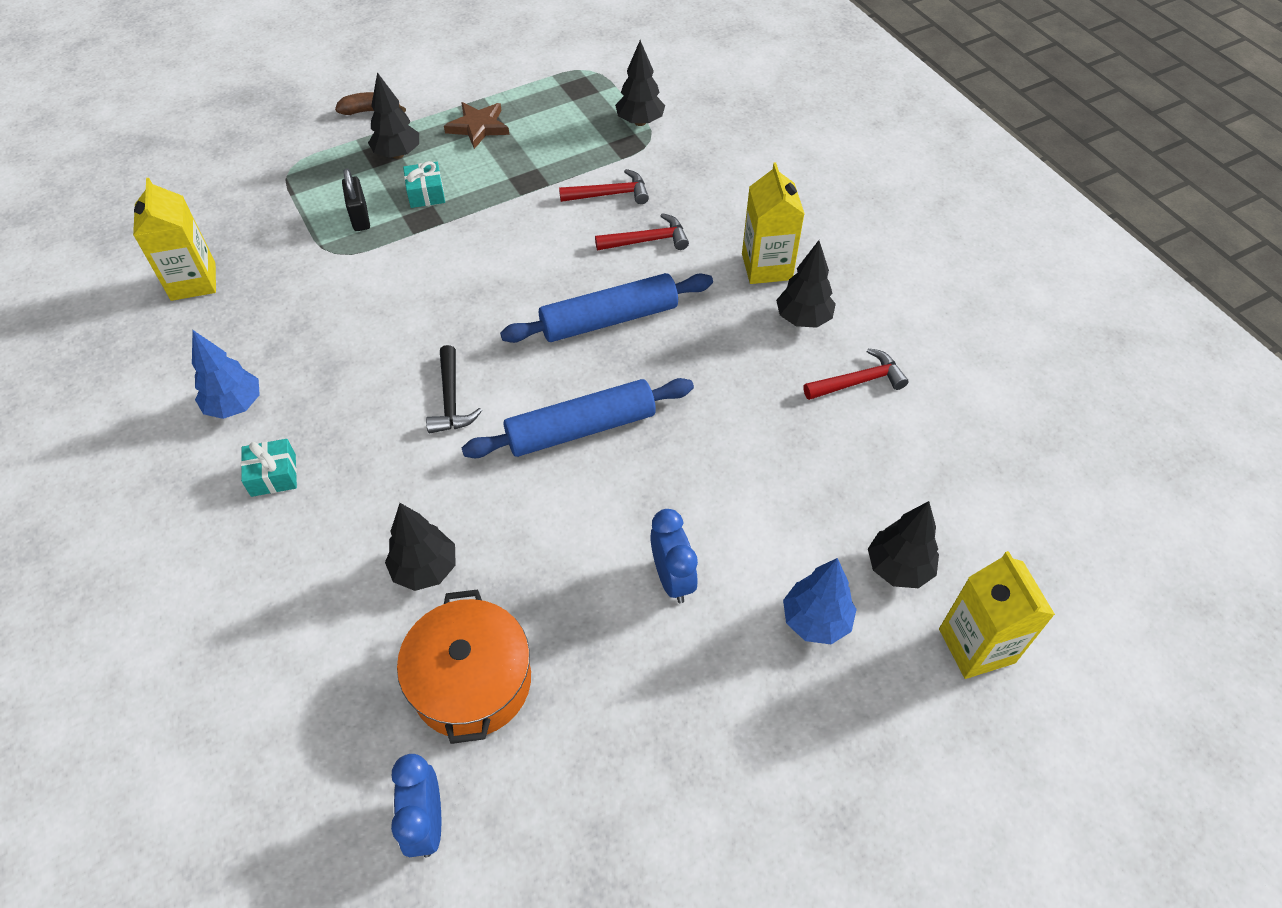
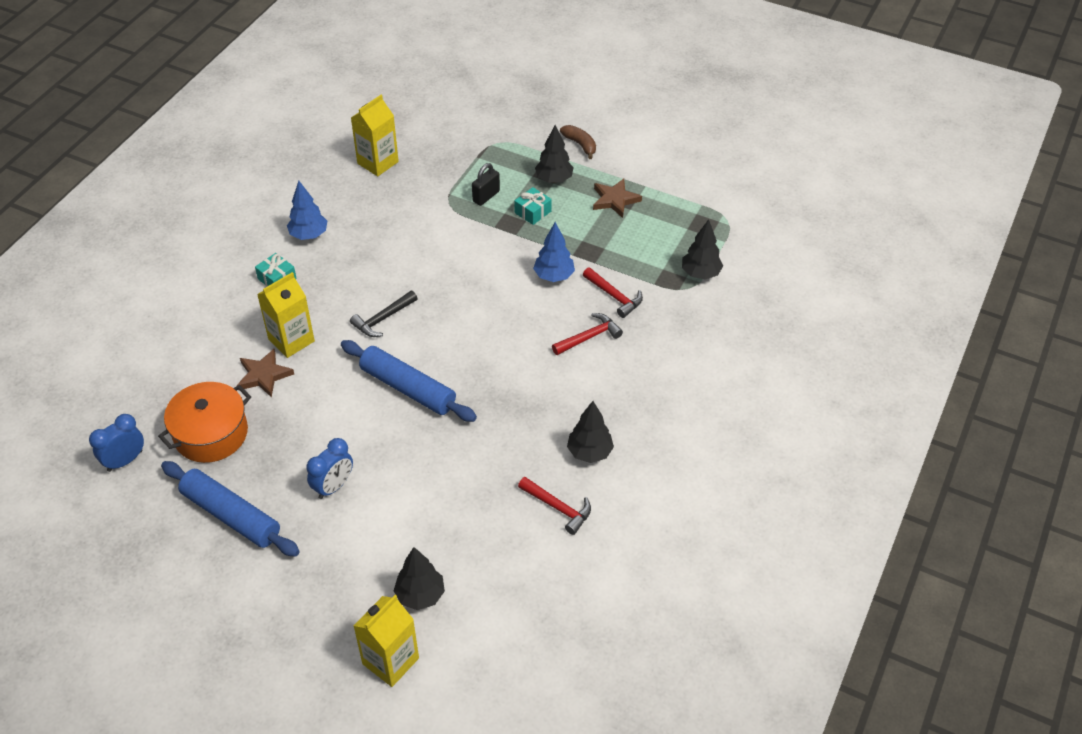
camera: 55 degrees right, 5 degrees down
(425, 569) = (264, 375): black tree -> brown star
(609, 319) = (504, 355): blue rolling pin -> blue rolling pin (231, 516)
(647, 241) = (589, 337): red hammer -> red hammer turned 75 degrees counterclockwise
(766, 267) = (621, 410): yellow carton -> yellow carton (291, 340)
(815, 621) = (352, 569): blue tree -> blue tree (554, 276)

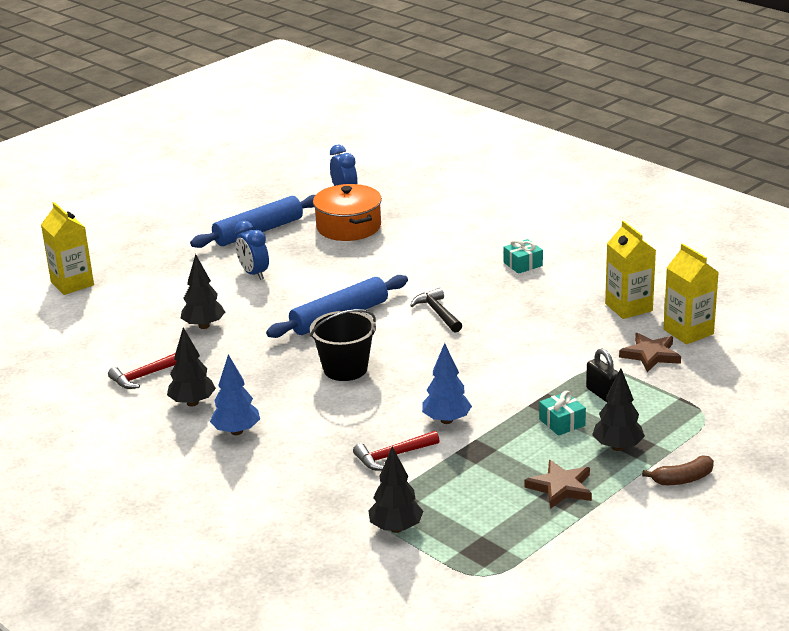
camera: 110 degrees right, 20 degrees down
(264, 375) = (400, 251): brown star -> brown star (650, 355)
(291, 340) = (436, 266): yellow carton -> yellow carton (628, 307)
(309, 235) = (580, 284): blue tree -> blue tree (236, 431)
(420, 595) = (117, 301): black tree -> black tree (204, 326)
(498, 359) = (345, 369): none -> black bucket
(589, 337) = (341, 428): red hammer -> none

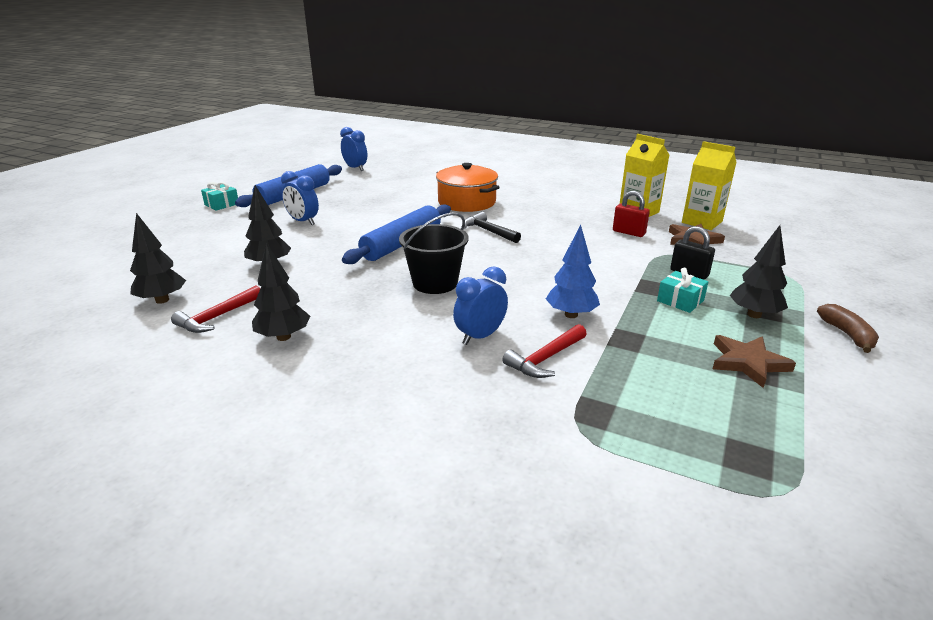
camera: 20 degrees left, 0 degrees up
(72, 284) = (117, 246): yellow carton -> none
(236, 431) = (350, 360): blue tree -> none
(348, 227) = (371, 186): orange pot -> orange pot (467, 202)
(352, 428) = (480, 336): none -> blue clock
(396, 528) = (619, 447): black tree -> black tree (162, 300)
(523, 264) = (529, 195): turquoise gift -> turquoise gift (222, 204)
(589, 335) = (628, 232): none -> red padlock
(682, 479) = (847, 335): brown banana -> brown banana turned 60 degrees counterclockwise

